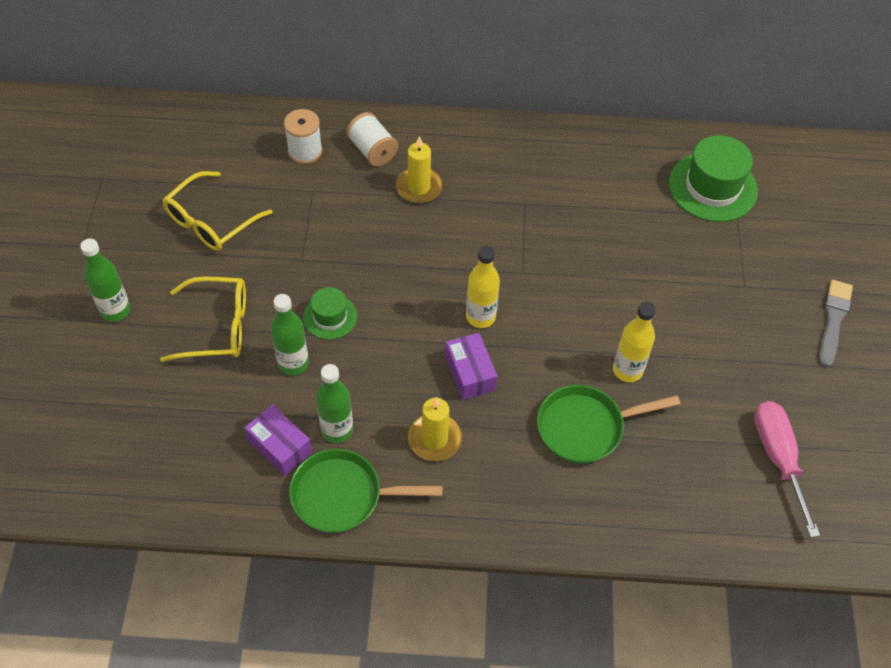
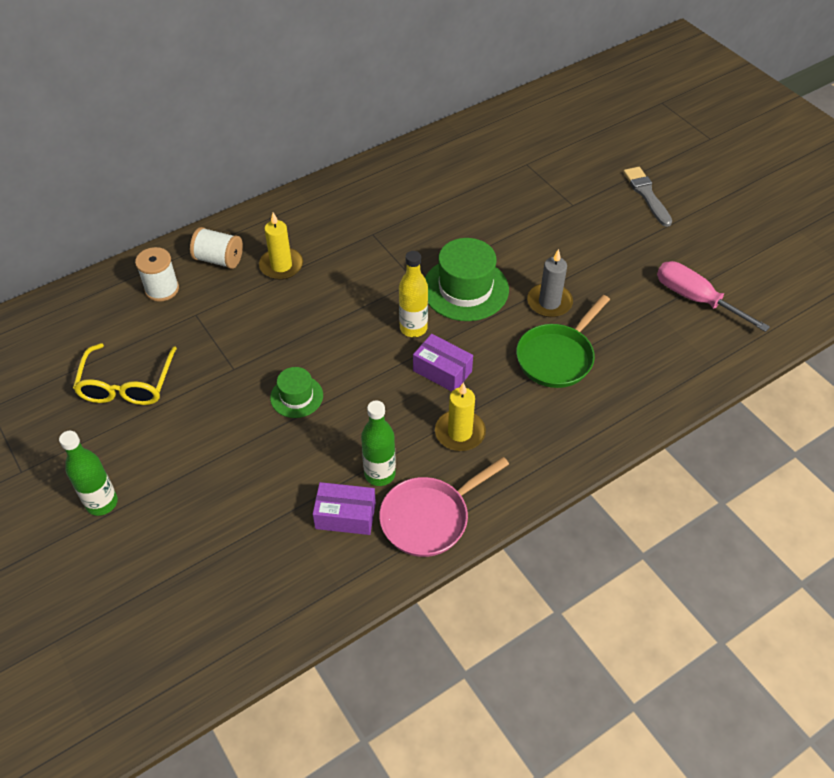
camera: 35 degrees left, 5 degrees down
(217, 327) = (208, 460): yellow glasses -> none
(293, 363) = (298, 448): green bottle -> none
(343, 495) = (429, 518): green pan -> pink pan
(627, 370) = (549, 302): yellow bottle -> grey candle
(712, 187) = (493, 154): green hat -> green hat (465, 289)

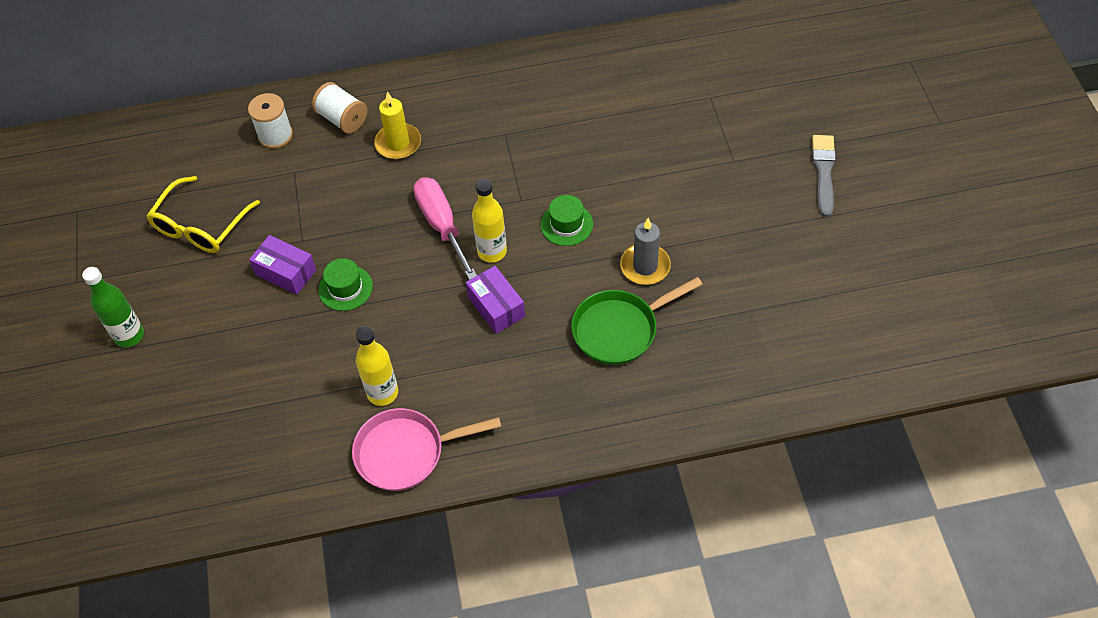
camera: 25 degrees right, 5 degrees up
(345, 516) = (331, 423): purple box -> purple box (286, 272)
(380, 474) = (382, 393): green bottle -> yellow bottle
(460, 432) = (479, 377): yellow candle -> none
(465, 289) = (566, 224): green hat -> green hat, size x0.56
(695, 299) = (805, 311): pink screwdriver -> pink screwdriver (442, 225)

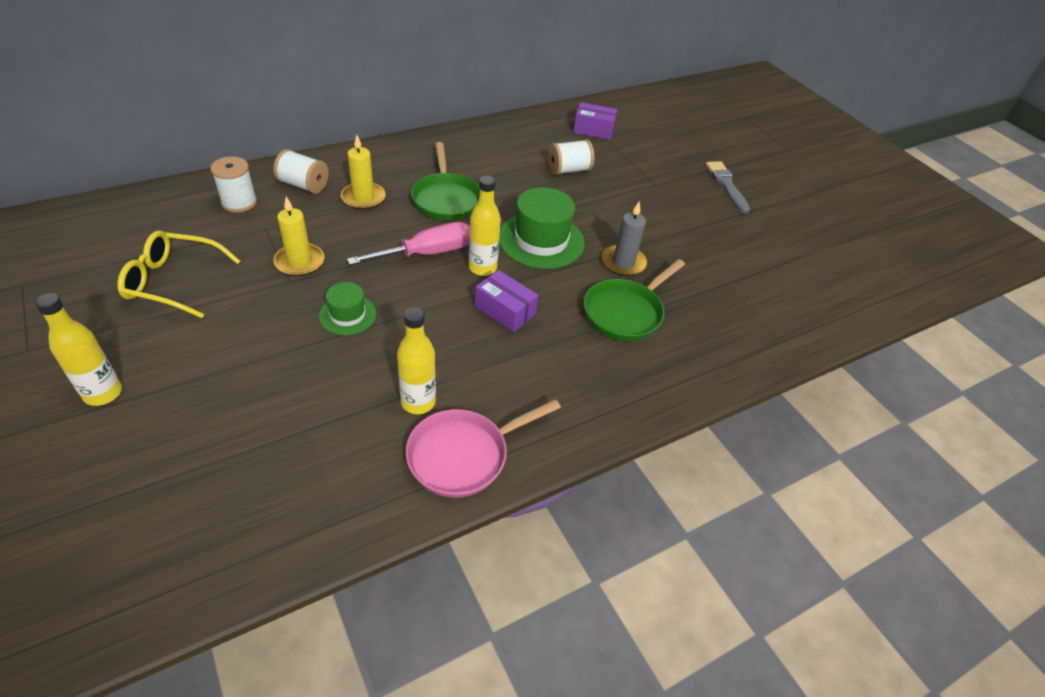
camera: 25 degrees left, 10 degrees down
(129, 335) = (103, 393): green bottle -> yellow bottle
(200, 226) = (173, 281): yellow glasses -> yellow glasses turned 90 degrees clockwise
(286, 272) = (279, 310): purple box -> purple box (593, 130)
(316, 219) = (299, 262): none -> yellow candle
(442, 225) = (427, 253): pink screwdriver -> pink screwdriver turned 105 degrees clockwise
(484, 155) = (446, 199): none -> green pan
(566, 224) = (541, 240): green hat -> green hat, size x1.79
(637, 127) = (568, 170): none -> white spool

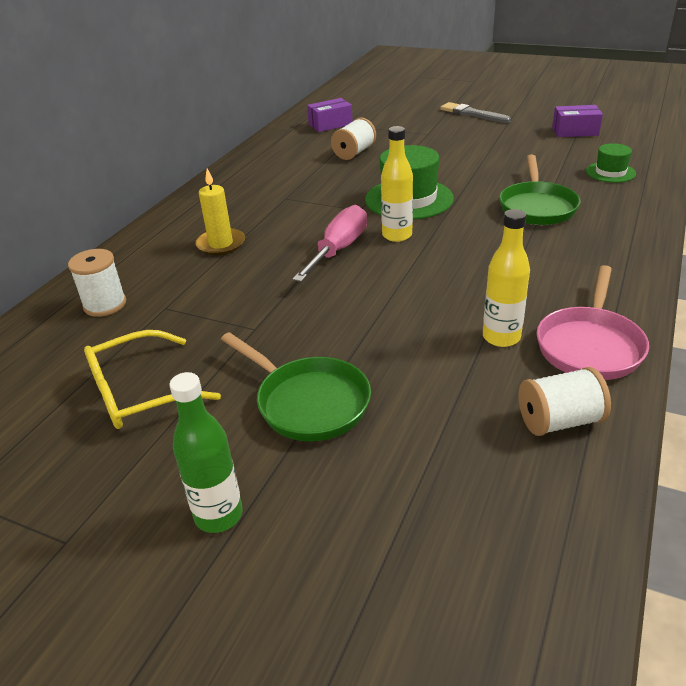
camera: 30 degrees left, 10 degrees down
(103, 393) = (218, 515): yellow bottle -> green bottle
(299, 262) = (240, 312): yellow candle -> none
(303, 185) = (149, 263): white spool -> white spool (559, 421)
(347, 315) = (346, 320): green hat -> green hat (610, 172)
(446, 199) = (292, 211): green pan -> green pan (308, 402)
(505, 310) = (459, 250): purple box -> purple box (575, 131)
(623, 262) = (485, 183): grey candle -> none

